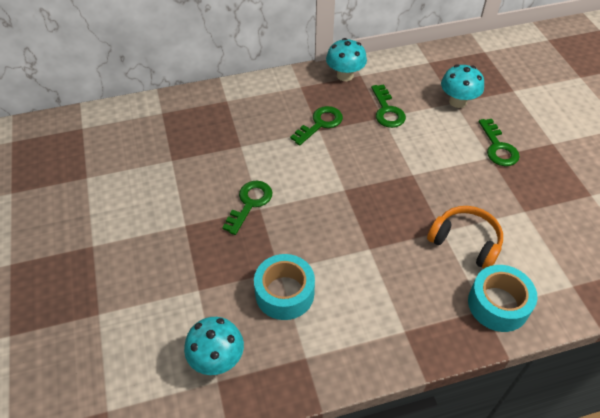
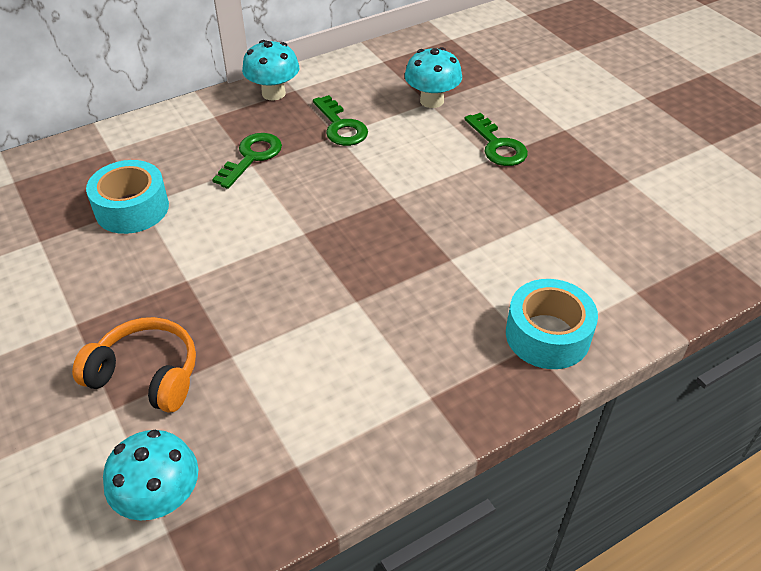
camera: 15 degrees left, 5 degrees down
(250, 203) = (170, 275): green key -> none
(284, 293) = (246, 385): turquoise tape -> turquoise tape (132, 208)
(465, 242) = (485, 266): orange headphones -> orange headphones (146, 374)

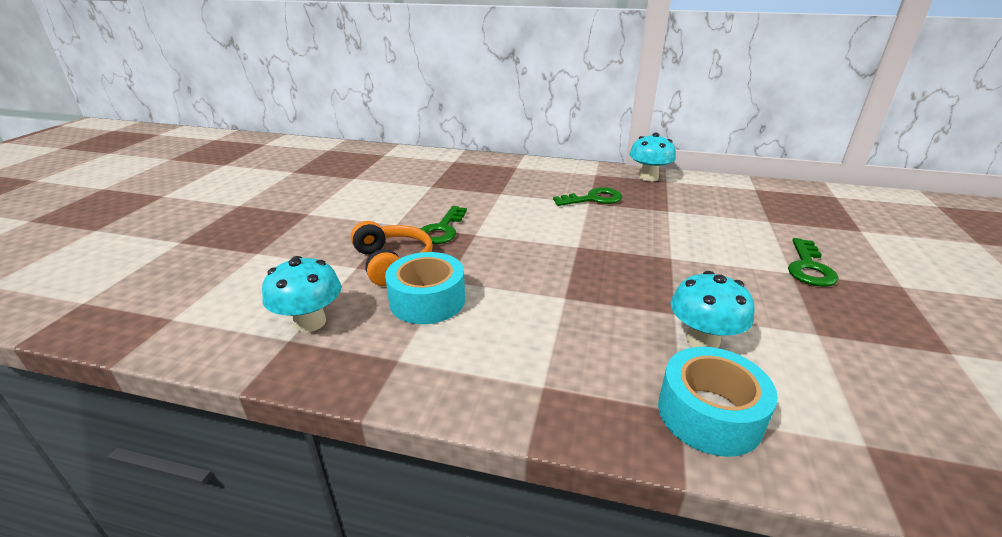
camera: 45 degrees right, 15 degrees down
(132, 208) = (493, 193): turquoise tape -> turquoise tape (427, 300)
(341, 126) = (677, 208): green key -> green key (442, 230)
(432, 101) = (773, 221): turquoise mushroom -> turquoise mushroom (702, 340)

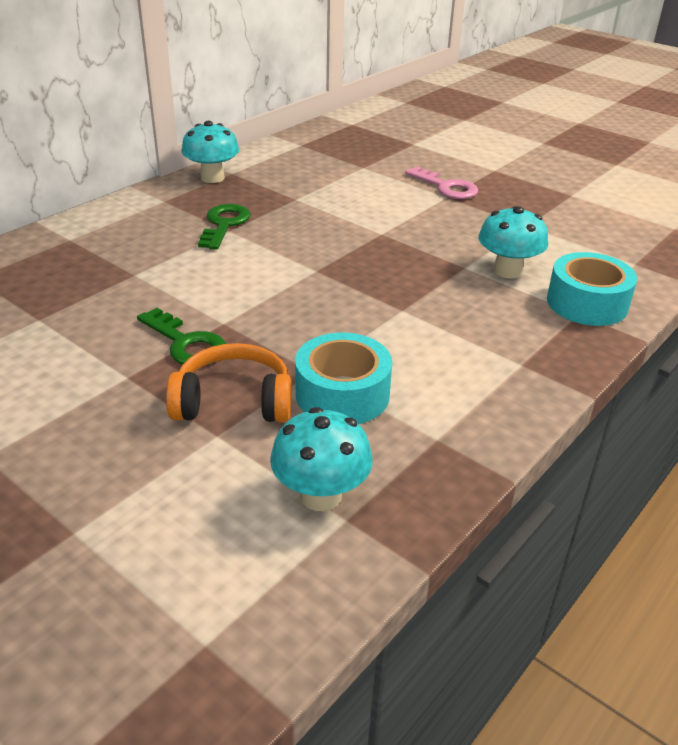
camera: 65 degrees left, 5 degrees up
(809, 268) = (447, 187): green key -> pink key

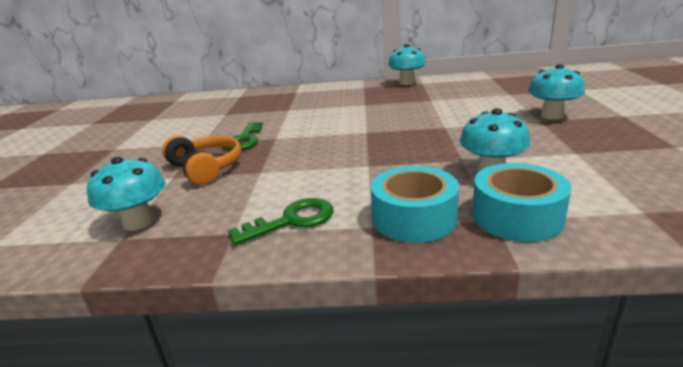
camera: 55 degrees right, 10 degrees down
(224, 224) = (368, 101): green key -> green key (292, 220)
(342, 394) = (247, 188): turquoise tape -> turquoise tape (414, 218)
(447, 187) = (552, 116): pink key -> turquoise mushroom

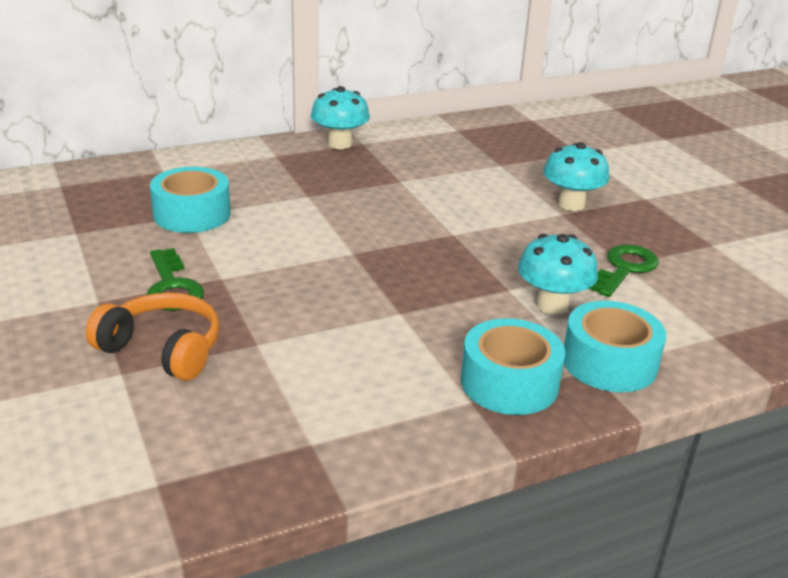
camera: 30 degrees left, 5 degrees up
(139, 222) = (156, 455): turquoise mushroom -> none
(291, 109) = (192, 214): none -> turquoise tape
(292, 220) = (372, 412): green key -> green key (624, 268)

